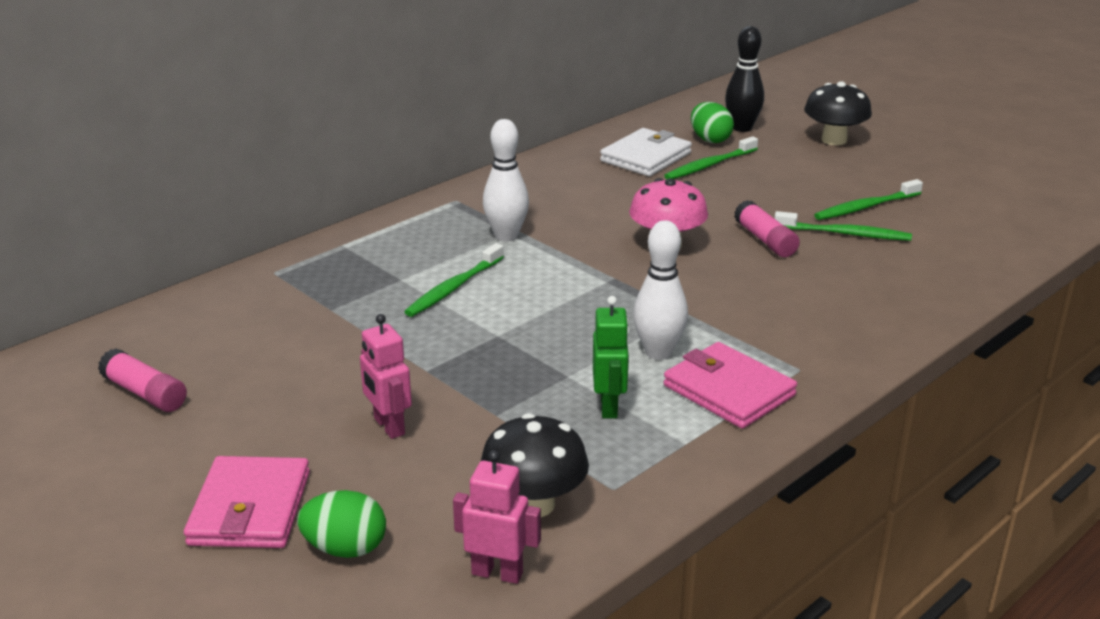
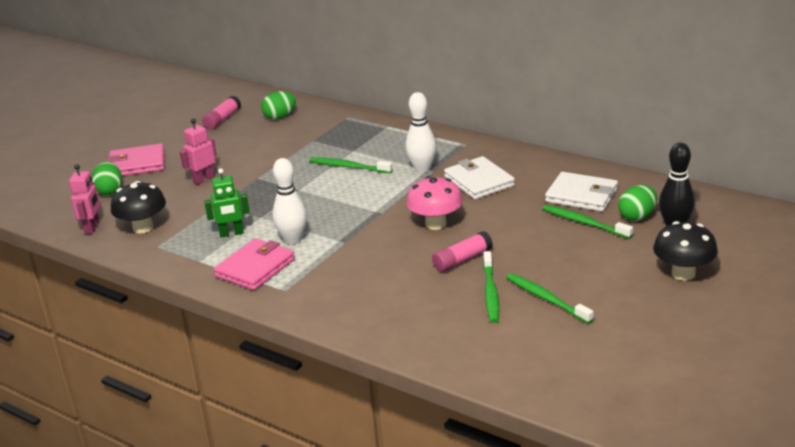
camera: 80 degrees right, 0 degrees up
(204, 332) = (280, 117): none -> green egg
(570, 205) = (479, 181): none -> white wallet

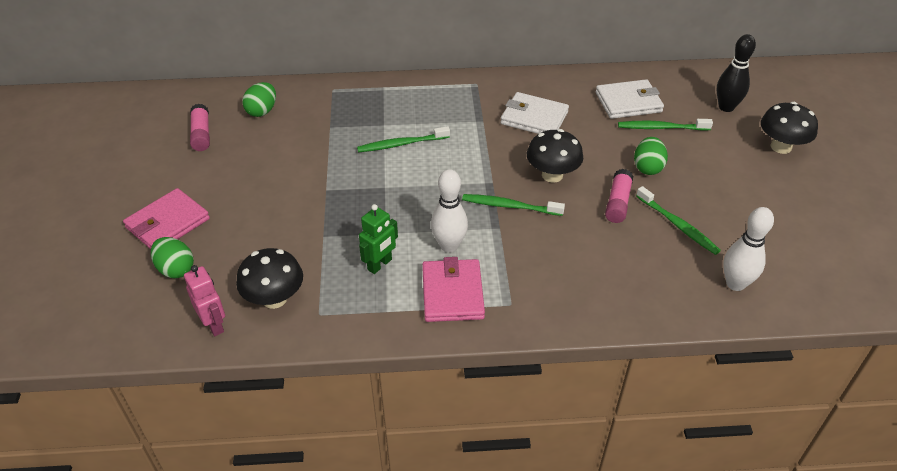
camera: 40 degrees left, 15 degrees up
(203, 179) = (270, 213): pink robot -> none
(422, 169) = (471, 122): white bowling pin -> white bowling pin (735, 284)
(435, 224) = (552, 175): pink mushroom -> black mushroom
(546, 298) = (723, 212): green toothbrush -> green toothbrush (509, 206)
(637, 216) = (690, 107): green egg -> green egg (647, 168)

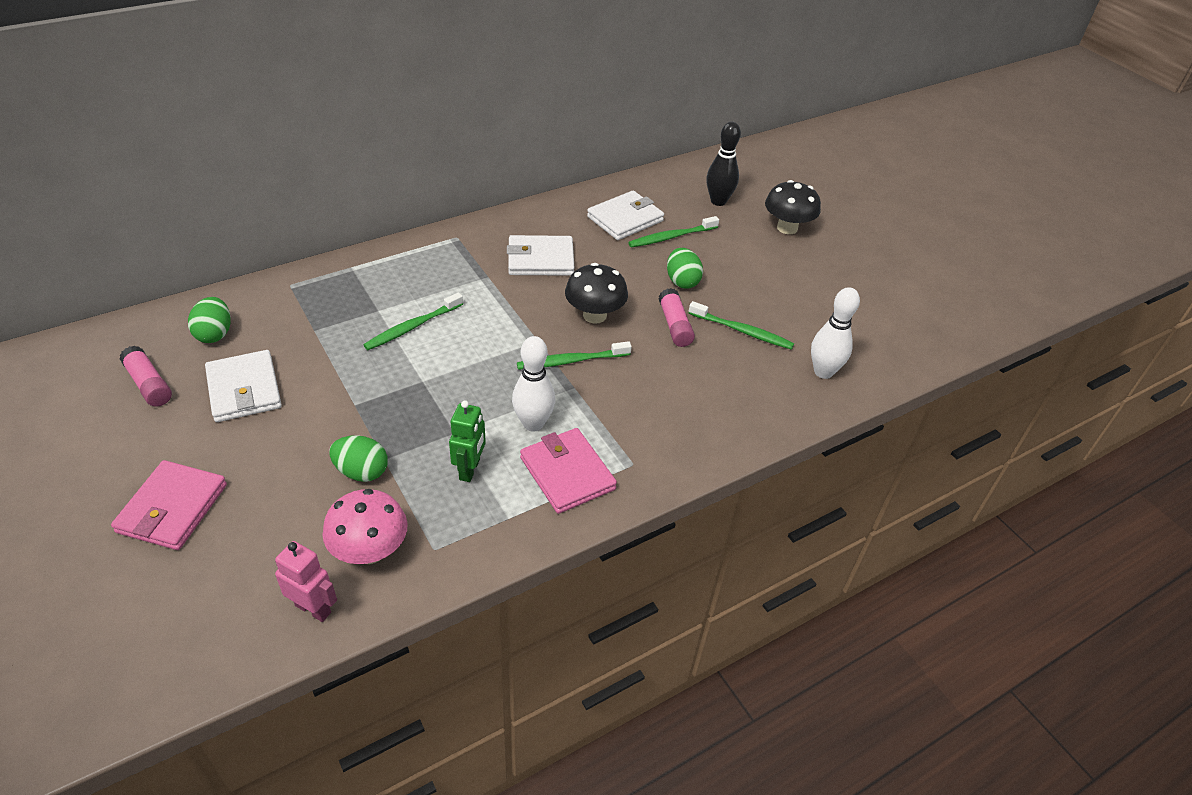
camera: 30 degrees left, 0 degrees up
(176, 269) = (220, 561): green egg -> green egg (361, 472)
(258, 156) = (244, 389): none -> white wallet
(274, 299) = (370, 551): black mushroom -> pink mushroom

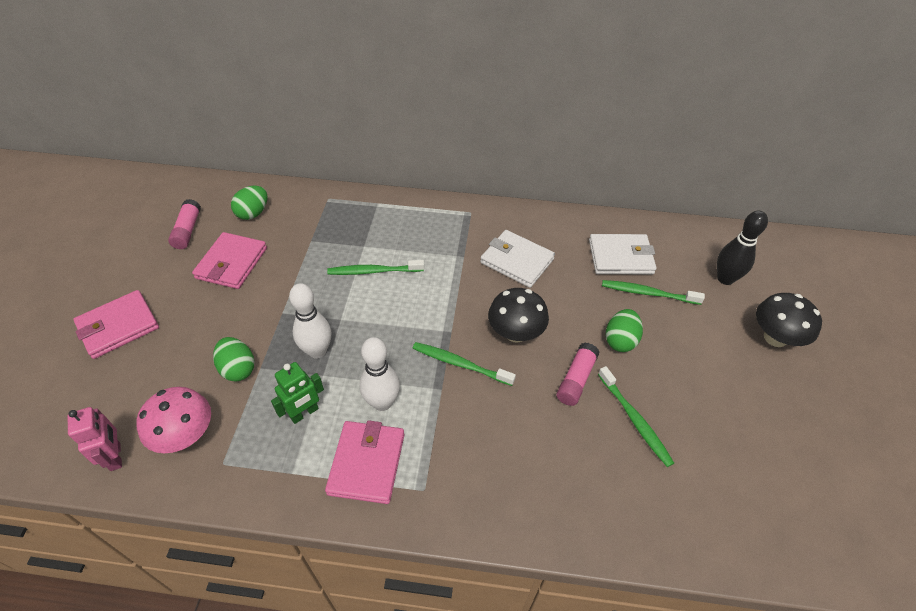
camera: 40 degrees right, 5 degrees up
(244, 389) = (232, 263): white wallet -> pink wallet
(823, 372) = (681, 510): white bowling pin -> white bowling pin (317, 351)

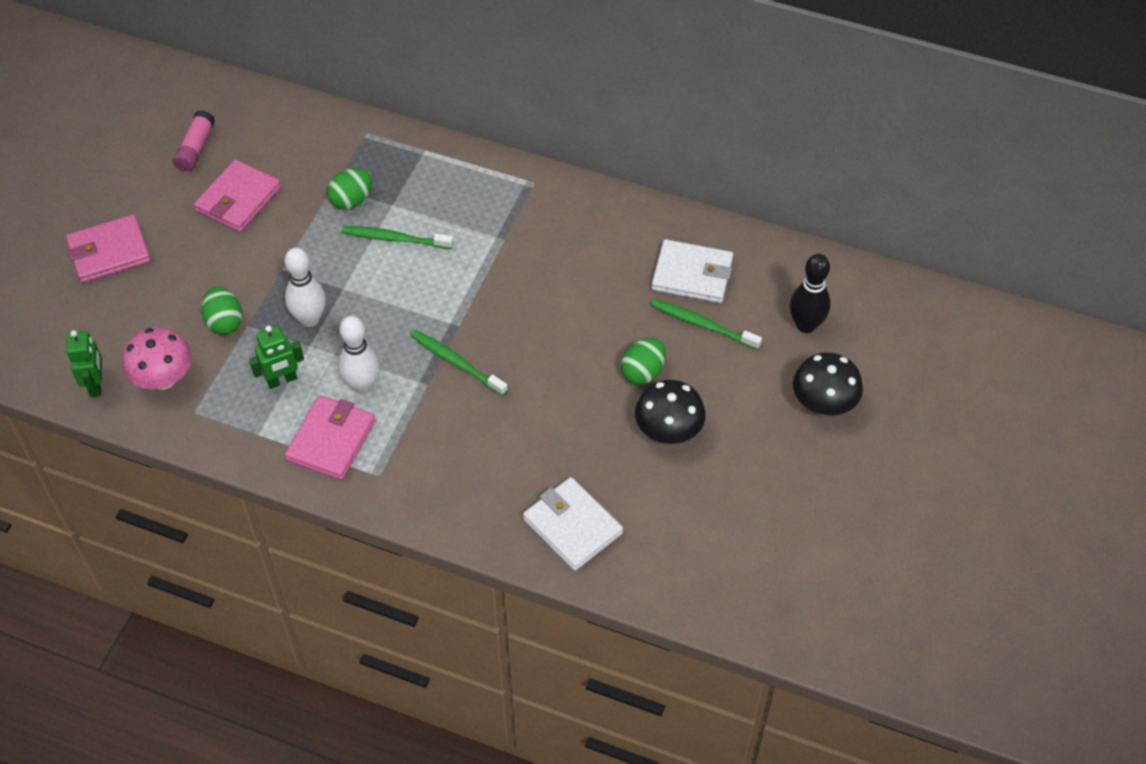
camera: 15 degrees right, 5 degrees up
(116, 456) = (96, 384): pink robot -> green robot
(253, 213) = (274, 138): green egg -> green egg (352, 200)
(515, 333) = (529, 341): black mushroom -> black mushroom (668, 431)
(517, 261) = (565, 256): white wallet -> white wallet (572, 526)
(576, 379) = (574, 403): pink glue stick -> none
(635, 420) = (618, 456): green toothbrush -> none

